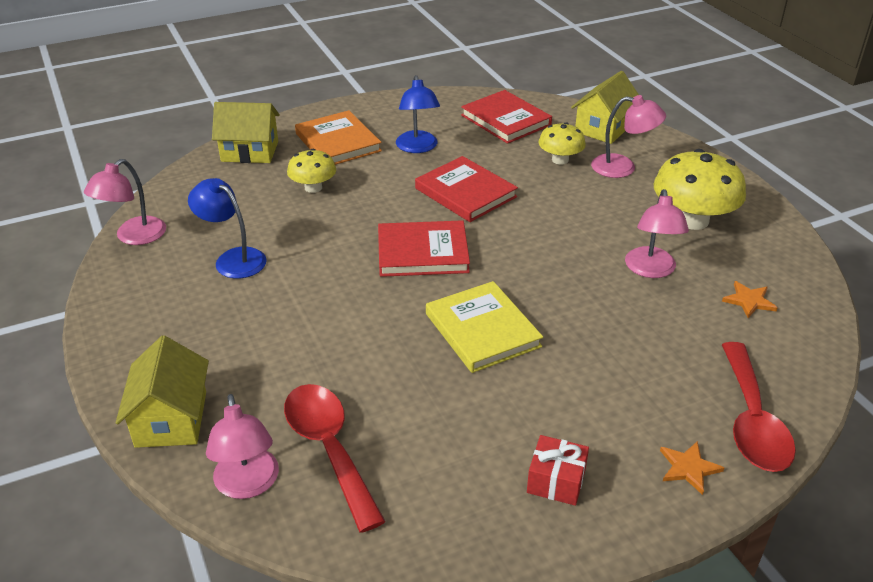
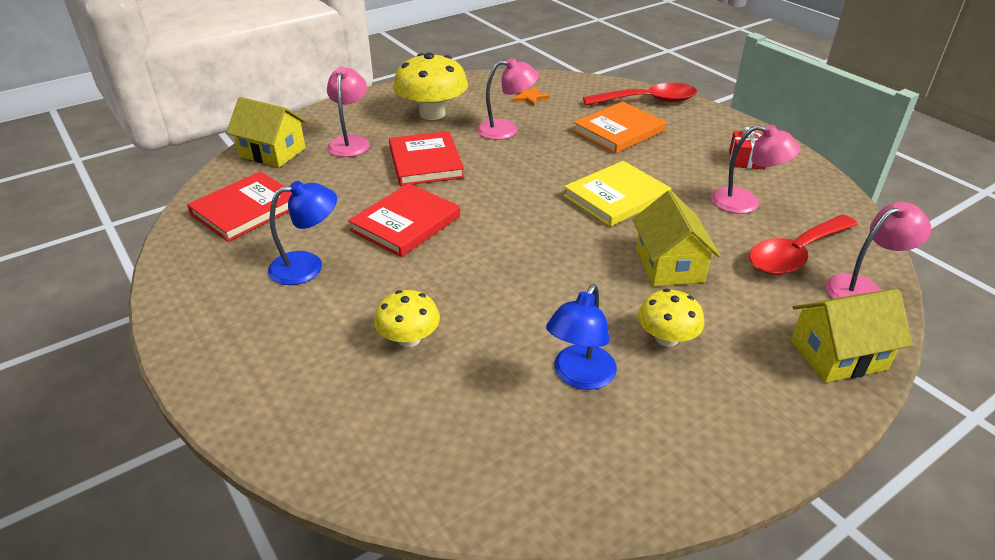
camera: 100 degrees left, 0 degrees up
(134, 237) = (568, 501): pink lamp -> pink lamp (745, 203)
(250, 151) = (313, 428): yellow house -> yellow house (669, 265)
(338, 142) = (290, 337): orange book -> orange book (618, 131)
(422, 252) = (519, 239): red book -> red book (425, 162)
(560, 160) = (336, 173): yellow mushroom -> yellow mushroom (666, 338)
(688, 468) = (701, 119): orange star -> none

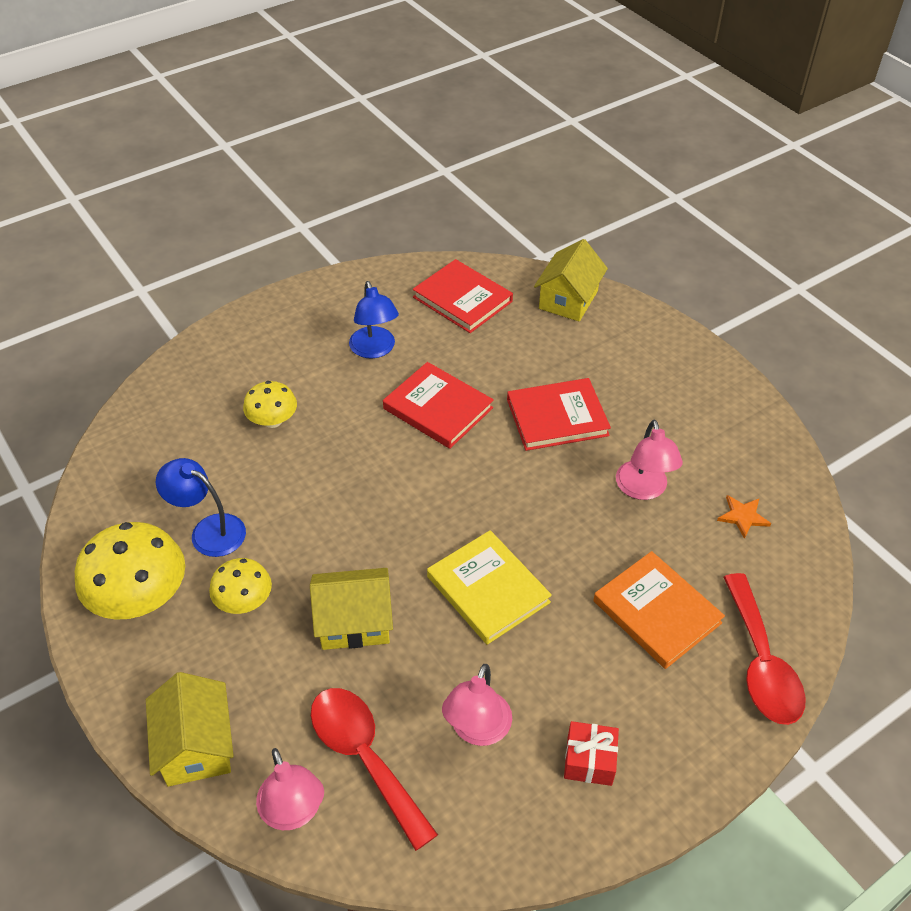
camera: 90 degrees right, 10 degrees up
(350, 142) = (596, 354): pink lamp -> none
(432, 113) = (676, 418): yellow mushroom -> yellow mushroom (140, 597)

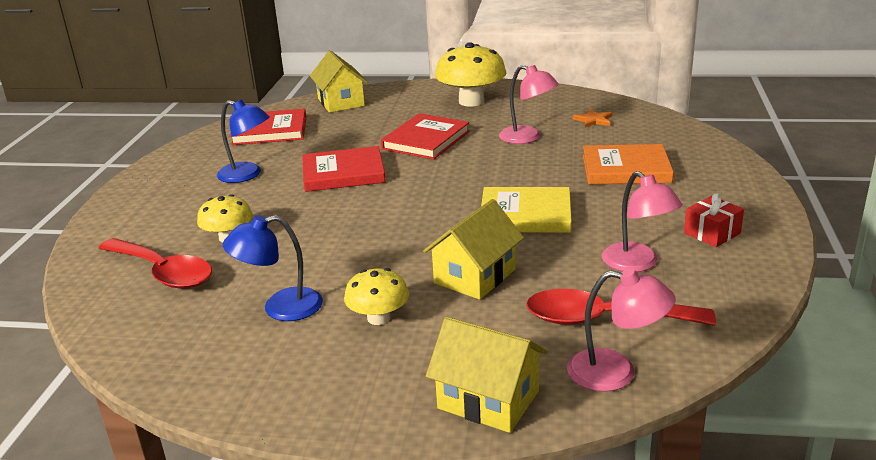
camera: 45 degrees left, 20 degrees down
(140, 597) = (289, 371): yellow mushroom -> yellow mushroom (471, 101)
(761, 663) = (705, 155): red spoon -> red spoon (163, 272)

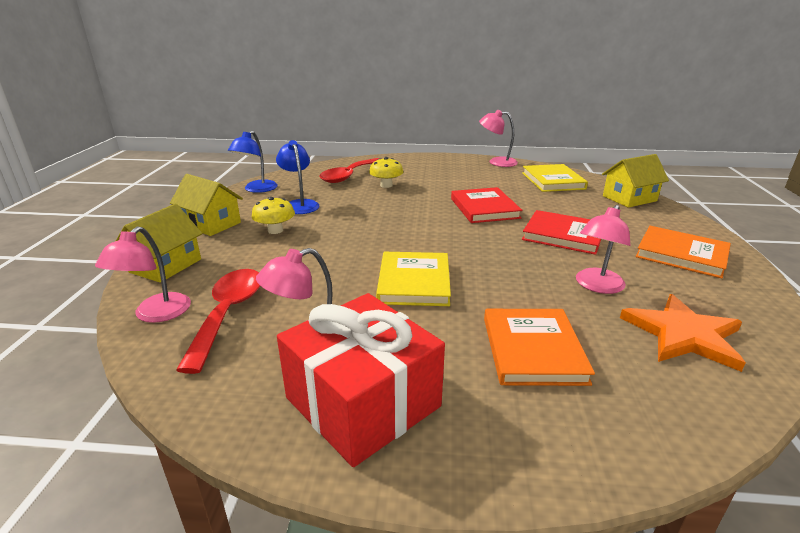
camera: 85 degrees right, 0 degrees up
(175, 157) = (496, 162): none -> pink lamp
(247, 175) = (475, 181): blue lamp -> blue lamp (257, 189)
(270, 131) = (553, 181): red book -> yellow book
(471, 101) = (681, 254): yellow mushroom -> orange book
(475, 276) = (315, 260): yellow house -> yellow house (211, 224)
(593, 120) = (683, 335): orange star -> orange star, size x2.07
(712, 233) = (363, 402): red gift -> red gift, size x2.26

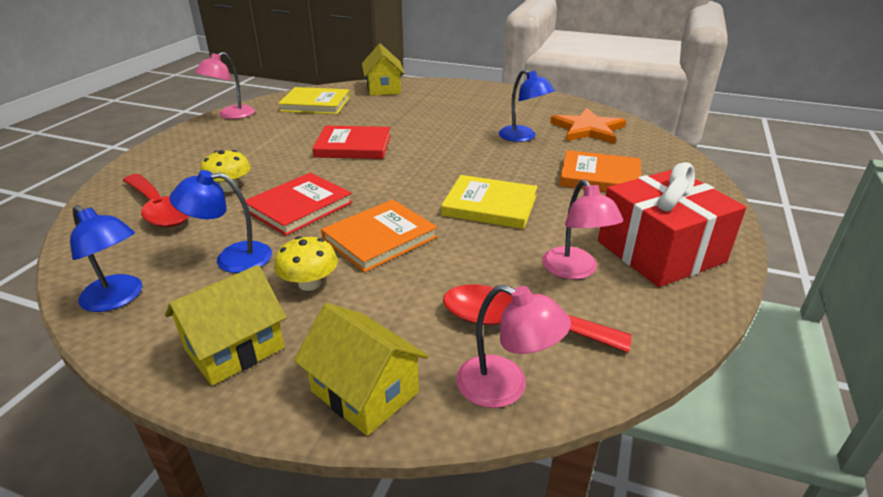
camera: 75 degrees left, 5 degrees up
(563, 235) = (435, 128): red book -> red book (299, 207)
(596, 286) = (523, 137): pink lamp -> blue lamp
(681, 254) = (489, 101): orange book -> orange book (379, 238)

